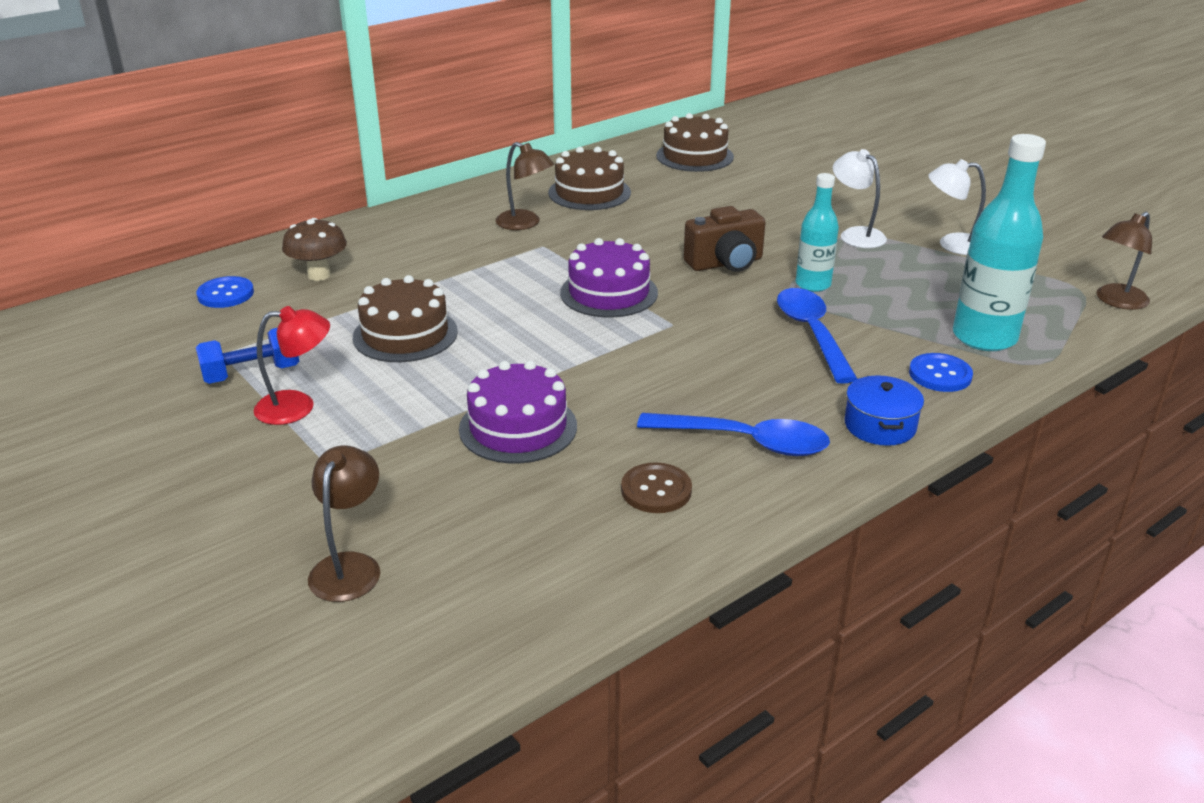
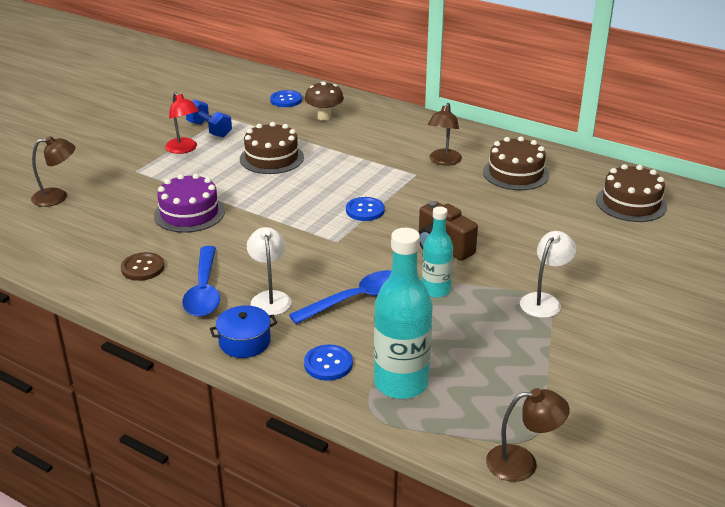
camera: 70 degrees right, 0 degrees up
(609, 293) = (365, 210): purple cake -> blue button
(952, 244) = (569, 355): white lamp -> white lamp (270, 298)
(1116, 301) = (522, 463): brown lamp -> brown lamp turned 150 degrees clockwise

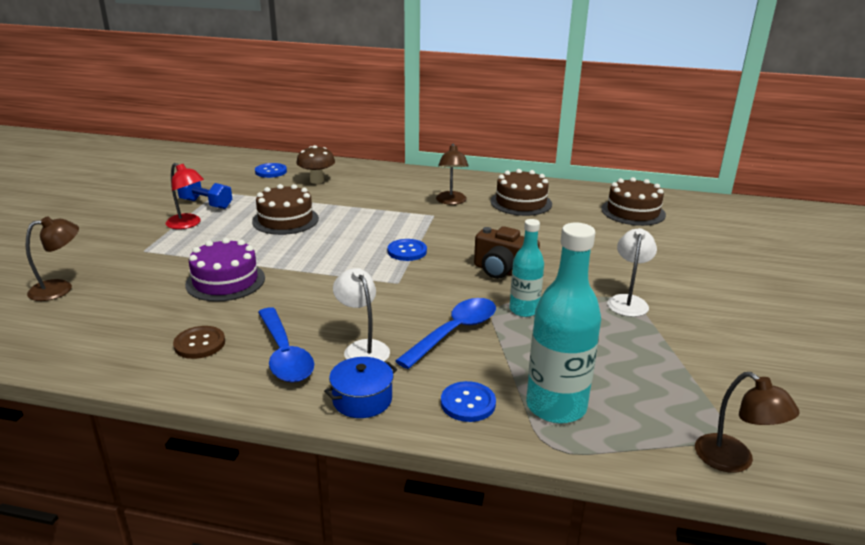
camera: 20 degrees left, 5 degrees down
(522, 463) = (734, 460): brown lamp -> brown lamp turned 75 degrees clockwise

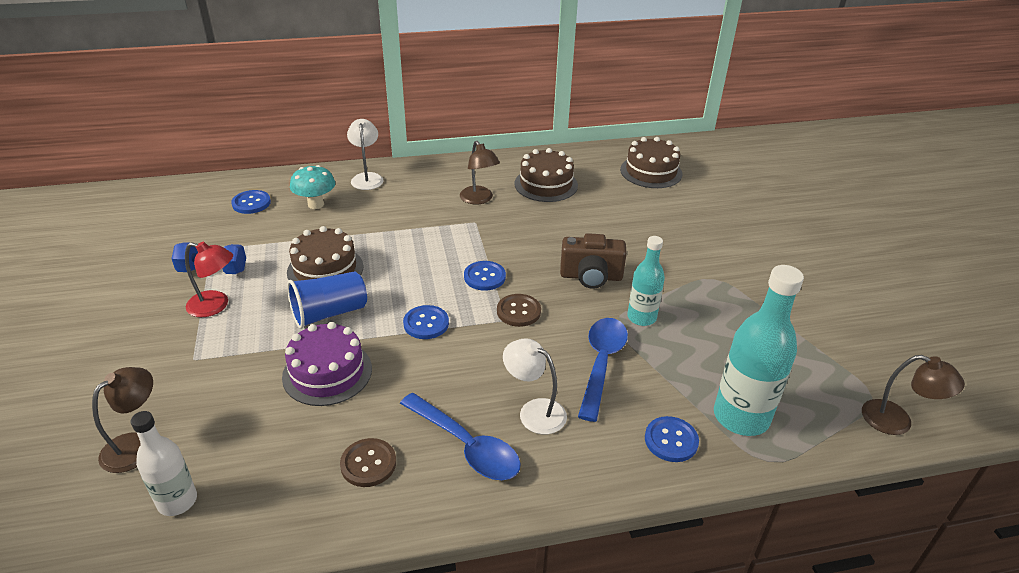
camera: 25 degrees left, 10 degrees up
(53, 327) = (177, 501): none -> white bottle
(262, 246) = (329, 313): none -> blue cup
(317, 181) = (316, 204): brown mushroom -> turquoise mushroom
(329, 270) = (426, 323): none -> blue button
(362, 399) = (579, 471): blue pot -> none
(414, 280) = (518, 311): none -> brown button
(628, 301) = (717, 280): white lamp -> white lamp (367, 178)

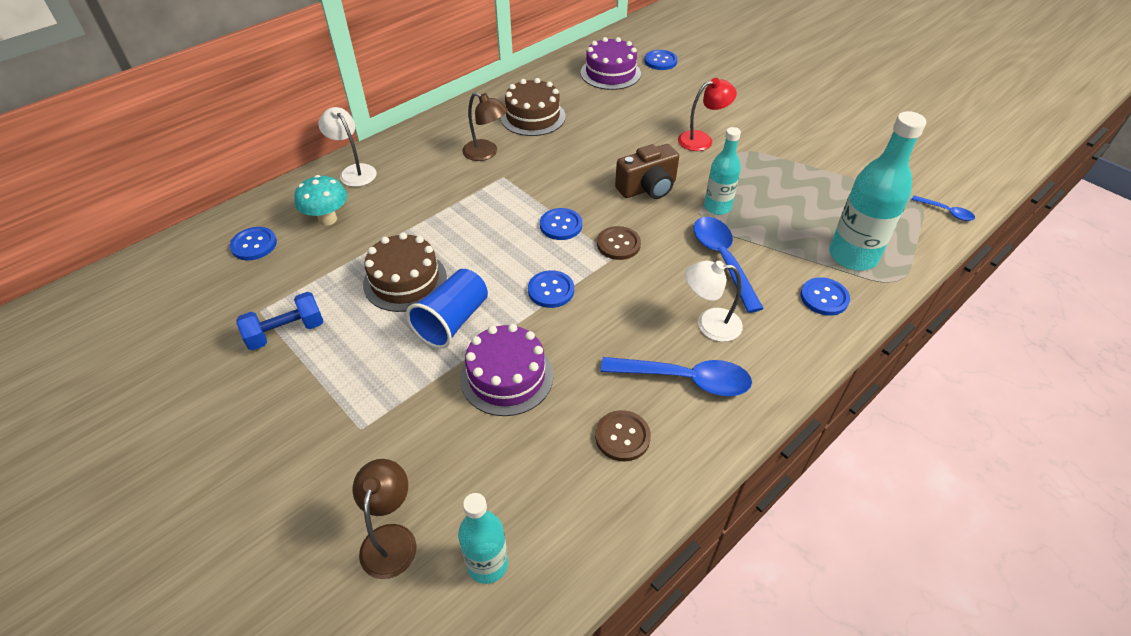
camera: 30 degrees left, 10 degrees up
(177, 501) = (487, 564): white bottle -> turquoise bottle
(215, 306) = (328, 366): red lamp -> red lamp (702, 139)
(651, 172) = (610, 73): brown cake -> purple cake
(710, 176) = (660, 61): none -> blue button
(897, 421) = (946, 212): brown lamp -> blue spoon

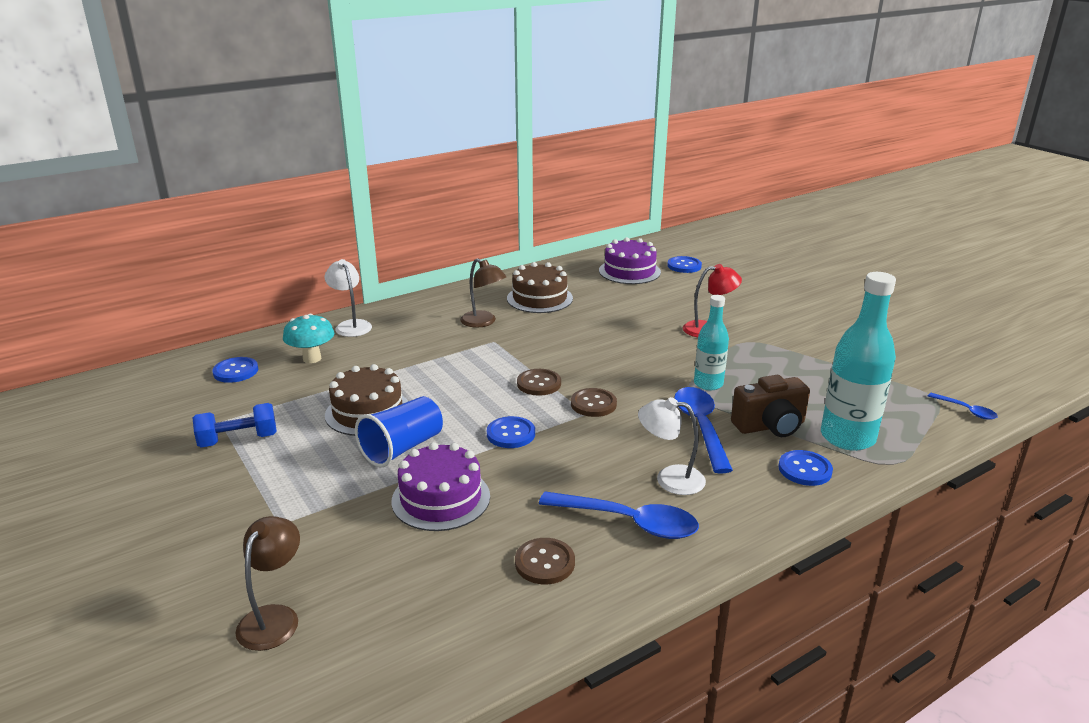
camera: 10 degrees right, 20 degrees down
(487, 564) = (364, 653): turquoise bottle -> none
(561, 225) = (539, 384): blue button -> brown button
(648, 188) = (639, 362): brown camera -> brown camera (770, 426)

